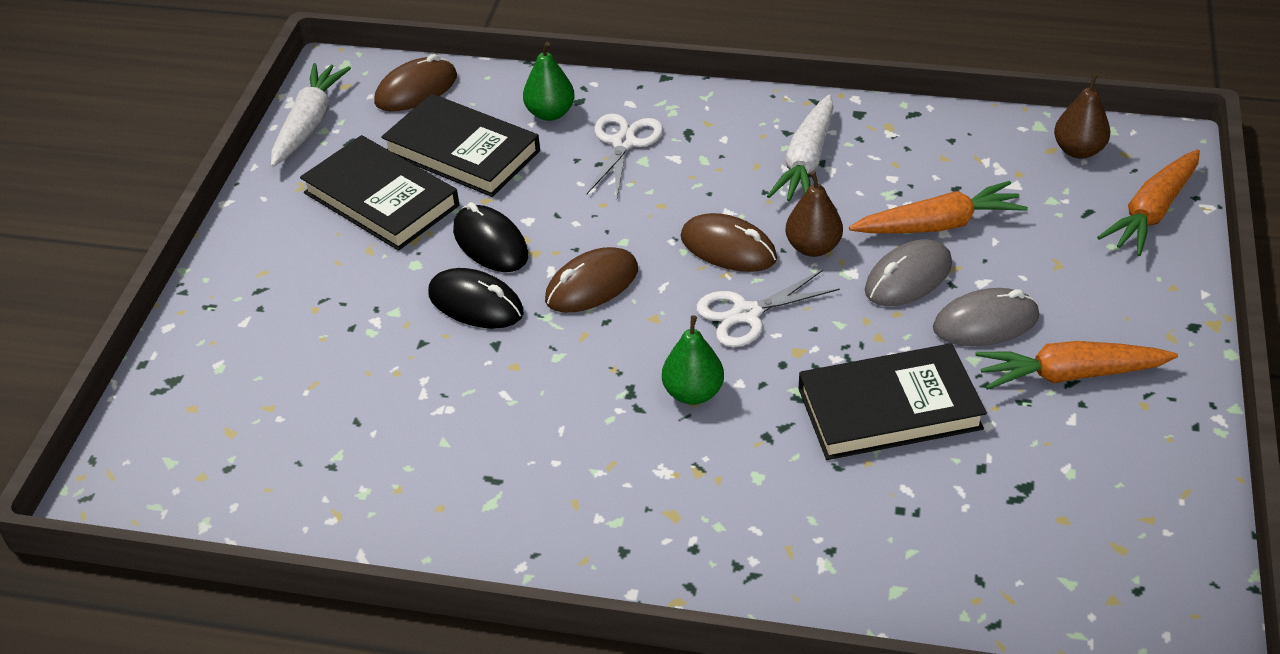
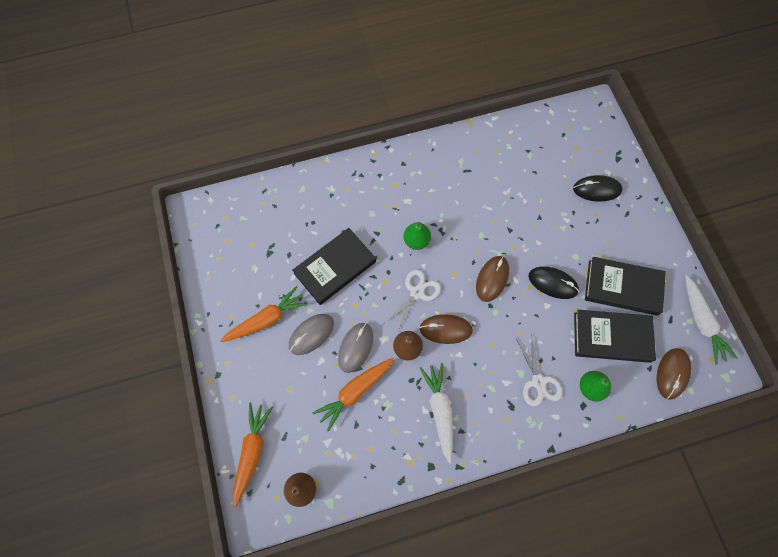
camera: 150 degrees right, 25 degrees up
(476, 303) = (533, 246): black mouse -> black mouse (596, 189)

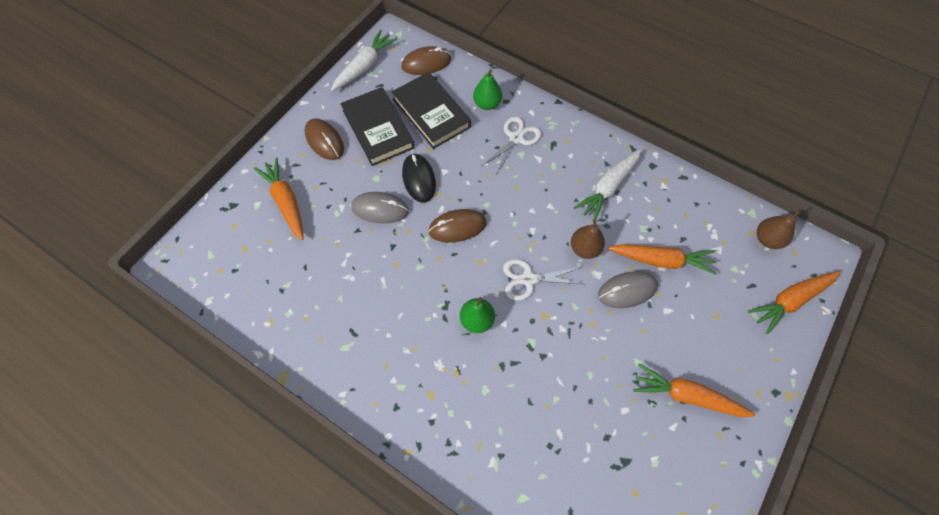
camera: 130 degrees left, 5 degrees down
(311, 334) = (656, 339): grey mouse -> grey mouse (380, 209)
(335, 268) = (575, 375): black book -> none
(445, 329) = (539, 231): brown mouse -> brown mouse (324, 141)
(596, 189) = (286, 202): black mouse -> orange carrot

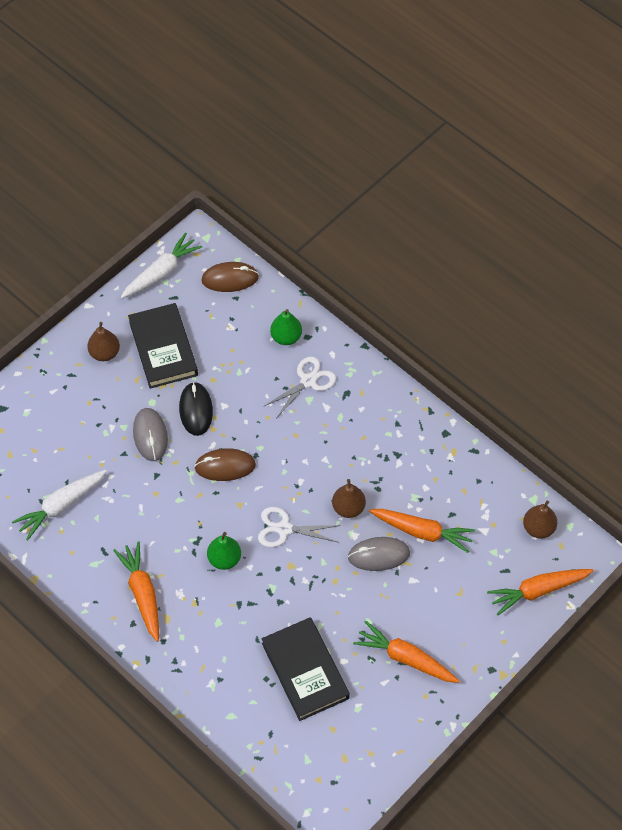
camera: 10 degrees right, 5 degrees down
(286, 202) = (56, 413): orange carrot -> orange carrot (142, 594)
(324, 141) = (105, 353): brown mouse -> brown pear
(380, 209) = (150, 435): grey mouse -> grey mouse turned 60 degrees clockwise
(431, 113) = (223, 339): black book -> black book (305, 671)
(608, 188) = (390, 450): white carrot -> white carrot (61, 506)

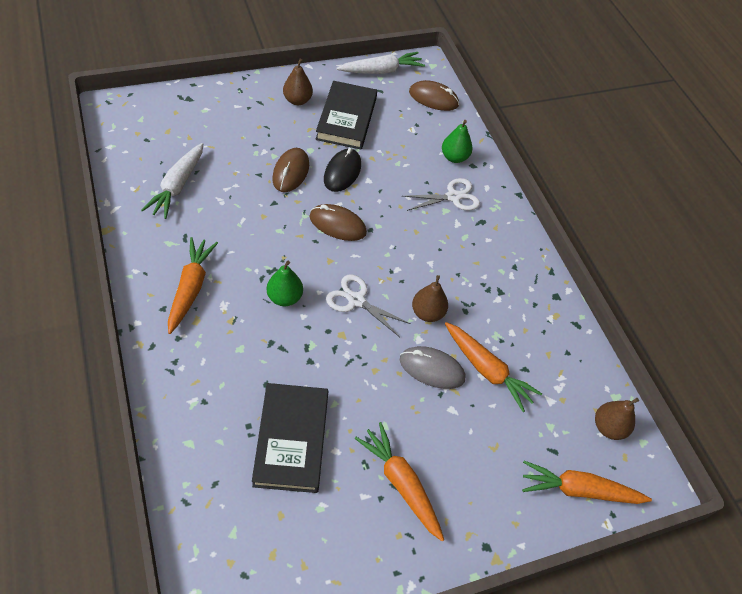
camera: 20 degrees right, 5 degrees down
(61, 506) = (177, 186): white carrot -> white carrot turned 60 degrees counterclockwise
(150, 435) = (291, 172): grey mouse -> brown mouse

